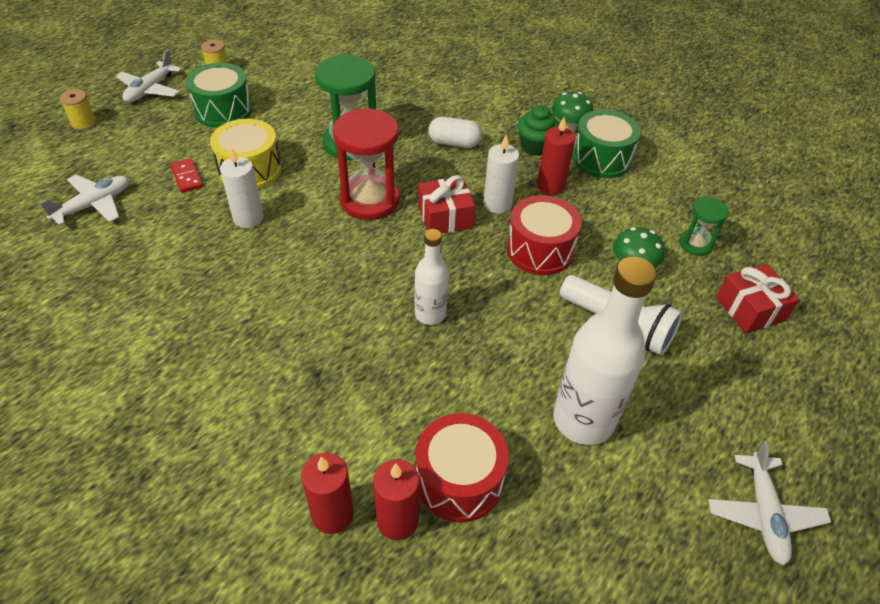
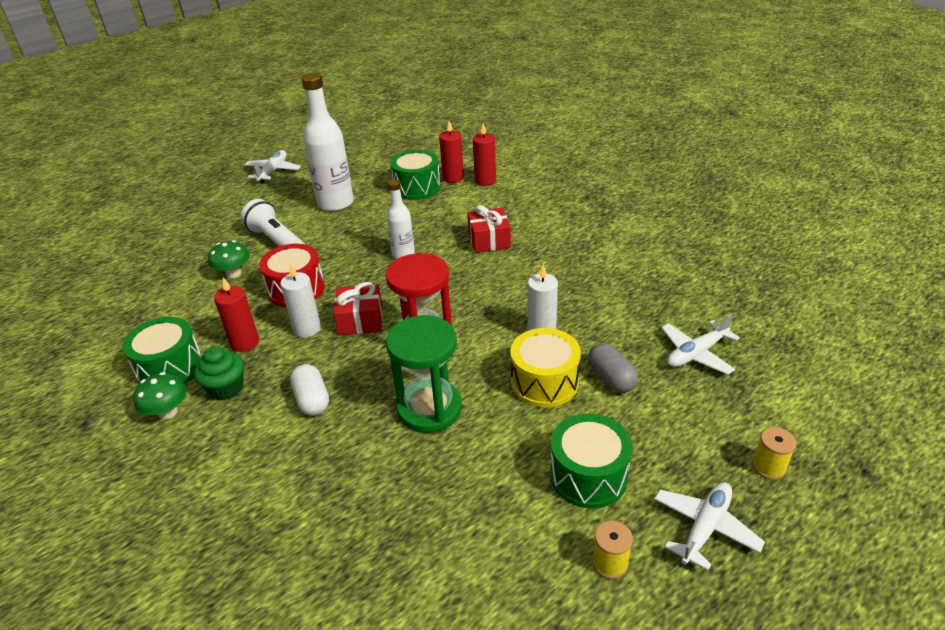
camera: 165 degrees left, 10 degrees down
(187, 177) = (611, 378): red domino -> grey capsule
(454, 143) = (312, 400): white capsule -> white capsule turned 45 degrees clockwise
(459, 480) = (417, 187): red drum -> green drum
(695, 244) = (168, 285): green hourglass -> none
(750, 309) = (178, 244): red gift -> red gift (489, 240)

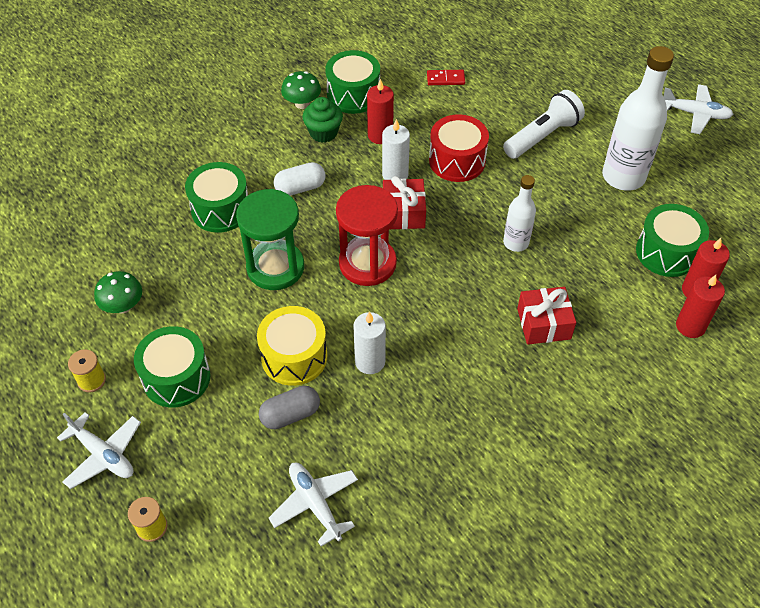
camera: 90 degrees right, 15 degrees up
(173, 300) = (445, 79): none -> red domino
(233, 273) = (486, 112): green mushroom -> green mushroom (123, 306)
(336, 470) = (221, 209): none -> green drum

